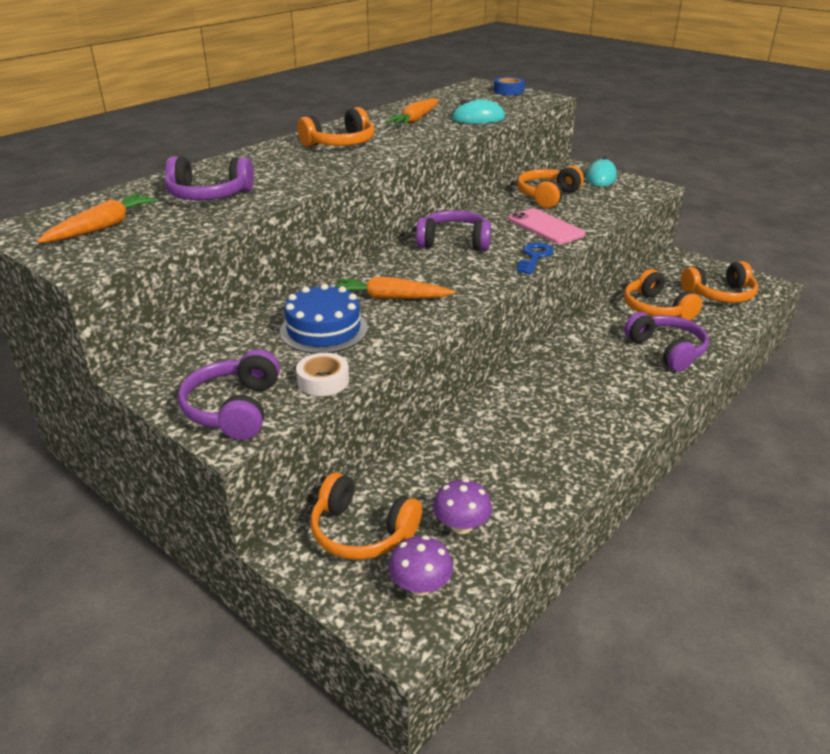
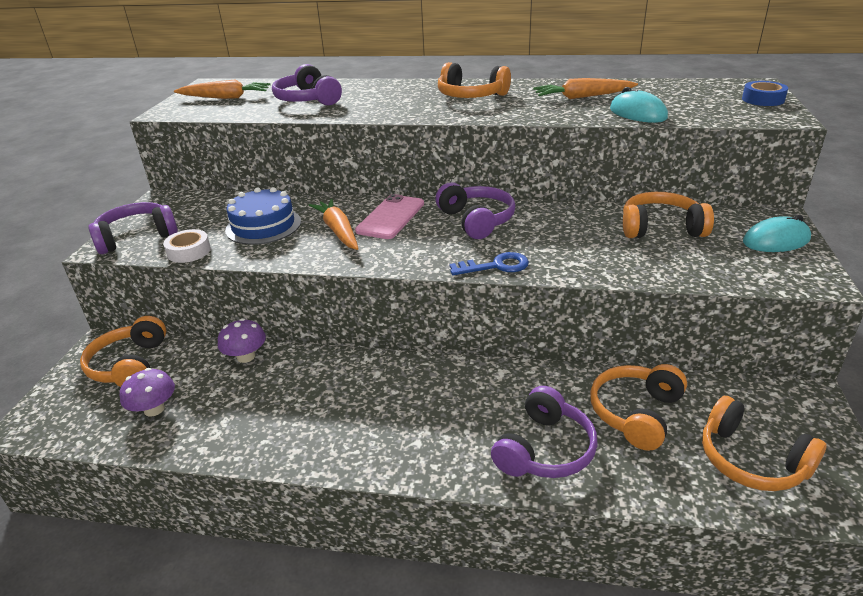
camera: 60 degrees right, 0 degrees up
(420, 585) = (78, 415): purple mushroom -> purple mushroom (246, 357)
(545, 227) = (577, 250): pink phone -> pink phone (390, 217)

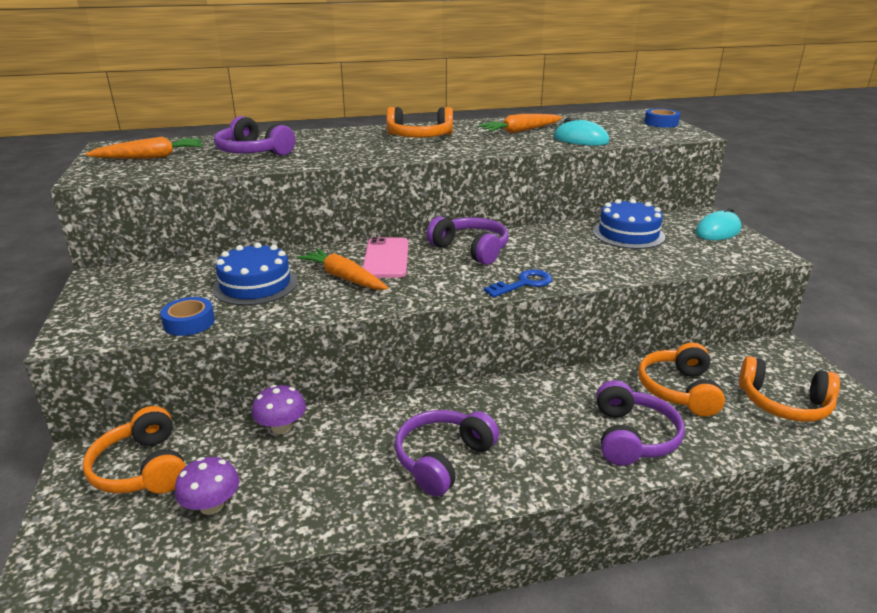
camera: 25 degrees left, 5 degrees down
(136, 237) = (105, 319): purple headphones -> purple headphones (443, 459)
(189, 251) = (189, 322): white tape -> blue tape
(660, 228) = (628, 234): orange headphones -> blue cake

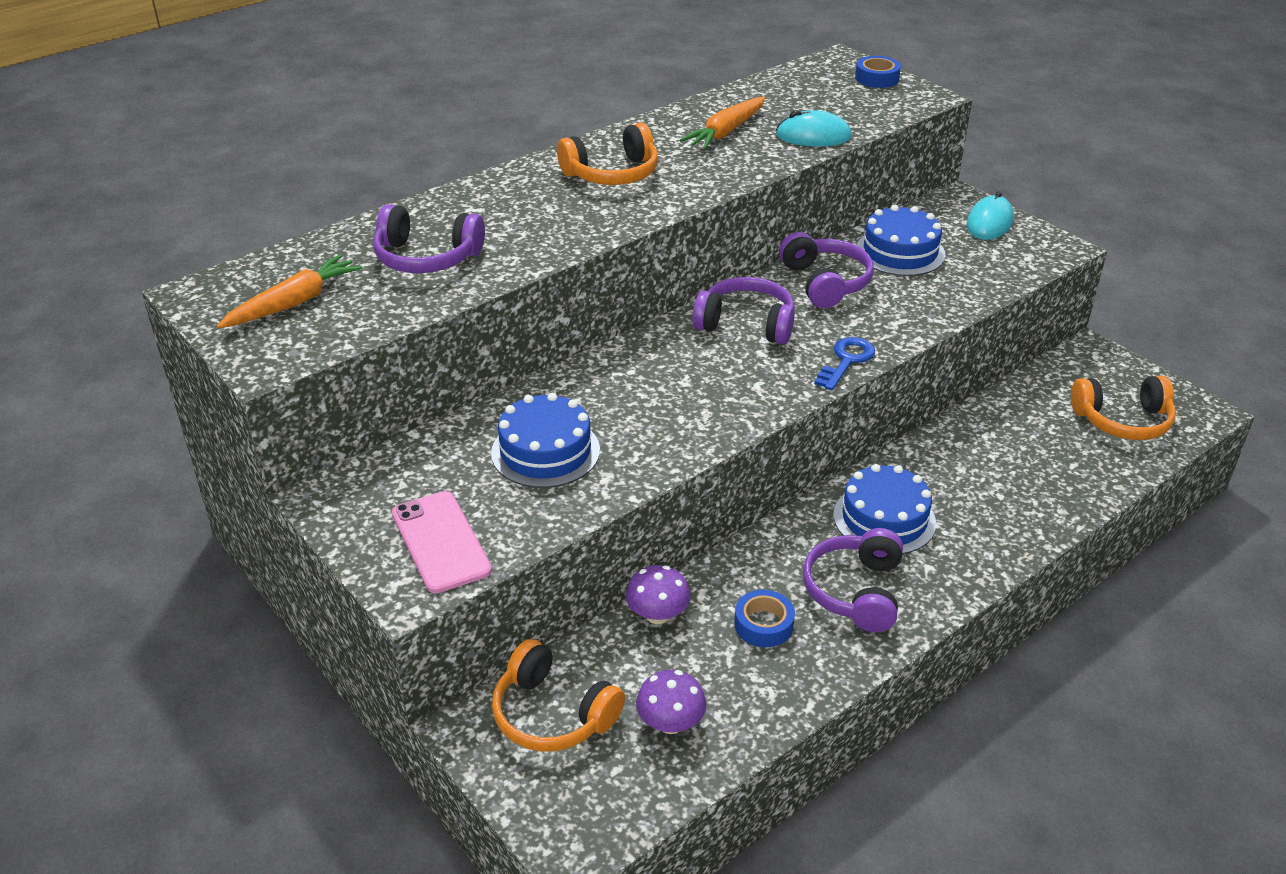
camera: 25 degrees left, 10 degrees up
(189, 322) = (529, 528): blue tape -> blue tape (763, 624)
(344, 278) = (640, 410): orange carrot -> none
(386, 258) = (660, 365): pink phone -> pink phone (440, 542)
(512, 415) = (884, 519): none -> blue cake
(632, 437) = (1012, 504): purple headphones -> purple headphones (825, 282)
(678, 390) = (1022, 435): orange headphones -> none

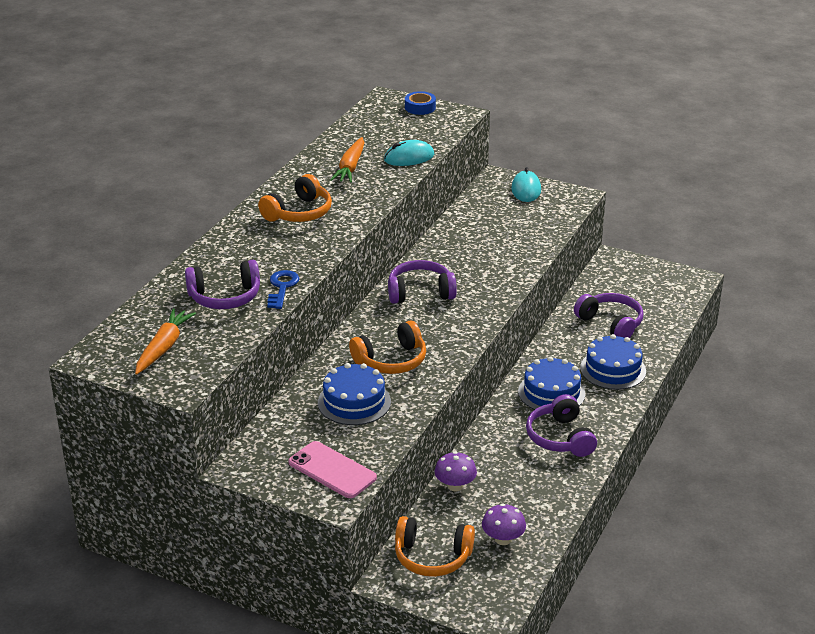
camera: 25 degrees left, 5 degrees down
(763, 624) = (520, 472): blue tape -> none
(825, 282) = (451, 253): purple headphones -> purple headphones (611, 323)
(846, 361) = (496, 299): blue key -> blue key (282, 287)
(900, 252) = (483, 222): blue cake -> blue cake (613, 369)
(1123, 421) = (653, 297): orange headphones -> orange headphones (391, 361)

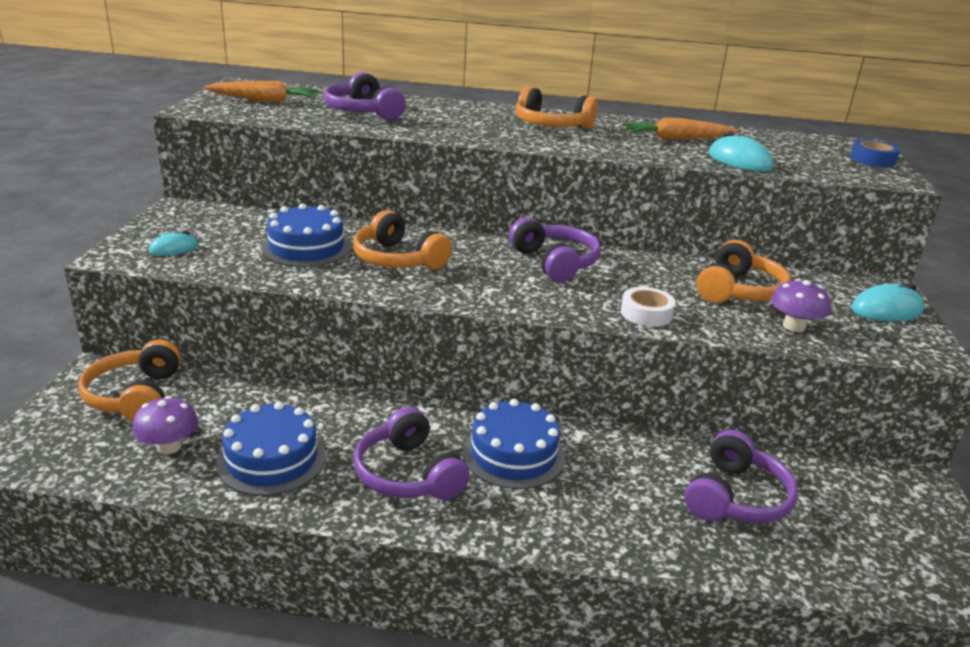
camera: 70 degrees right, 5 degrees down
(282, 287) = (394, 128): blue key -> none
(332, 470) = (174, 249): pink phone -> turquoise mouse
(455, 486) = (277, 396): purple mushroom -> purple mushroom (794, 326)
(486, 232) = (738, 291): none -> orange headphones
(506, 275) = (646, 313): none -> white tape
(560, 438) = (408, 474): purple headphones -> purple headphones turned 90 degrees counterclockwise
(613, 369) = (611, 512): blue cake -> blue cake (271, 459)

